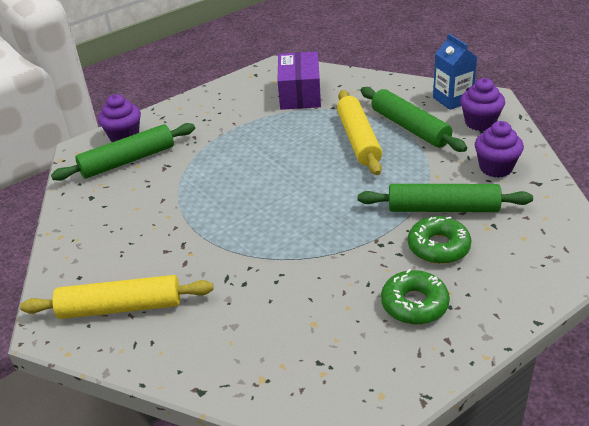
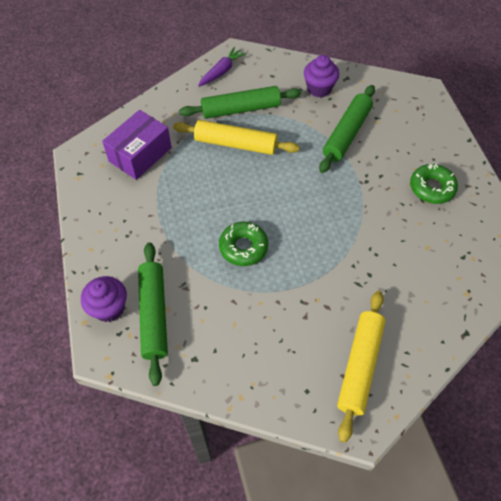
camera: 70 degrees left, 20 degrees up
(300, 94) = (140, 154): purple box -> purple box turned 75 degrees counterclockwise
(438, 247) = (384, 153): green donut -> green donut (243, 247)
(452, 99) = (222, 71): blue carton -> purple carrot
(480, 123) = (262, 71): purple cupcake -> none

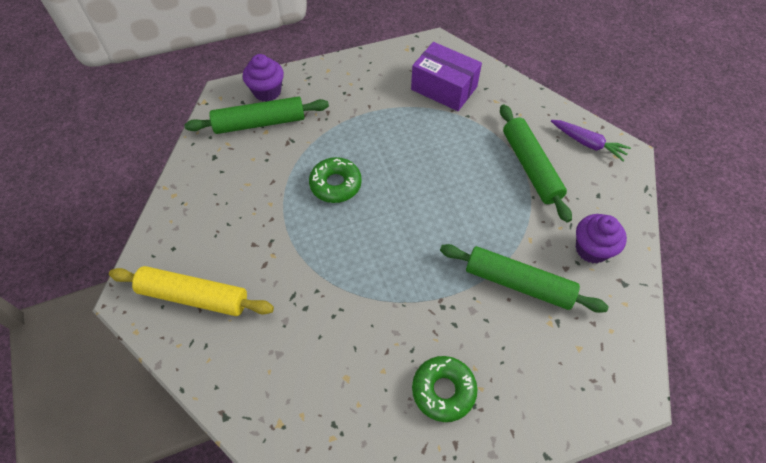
camera: 85 degrees right, 0 degrees up
(235, 144) = (475, 166): yellow rolling pin -> none

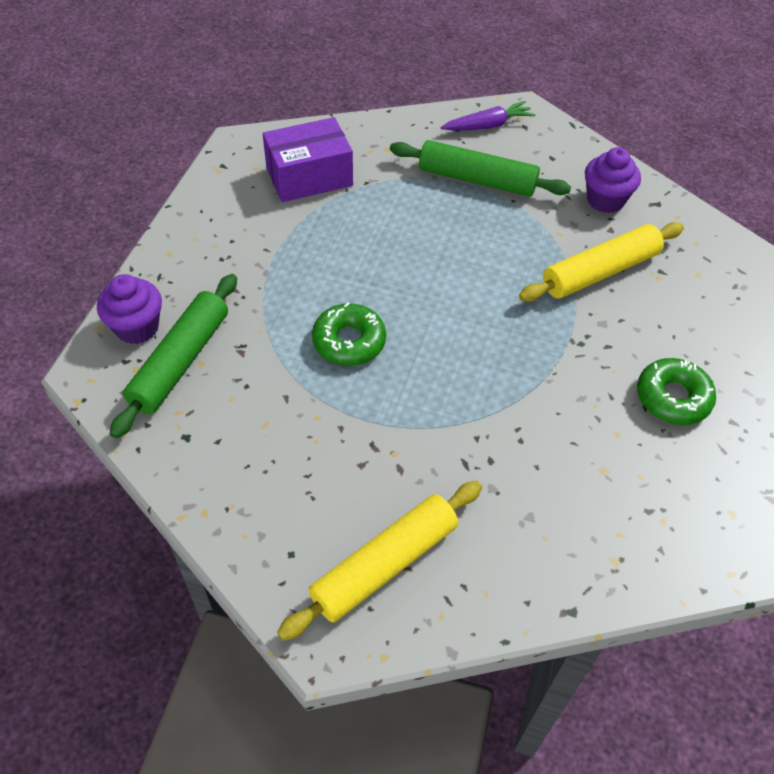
camera: 55 degrees left, 5 degrees down
(518, 283) = (600, 272): green rolling pin -> yellow rolling pin

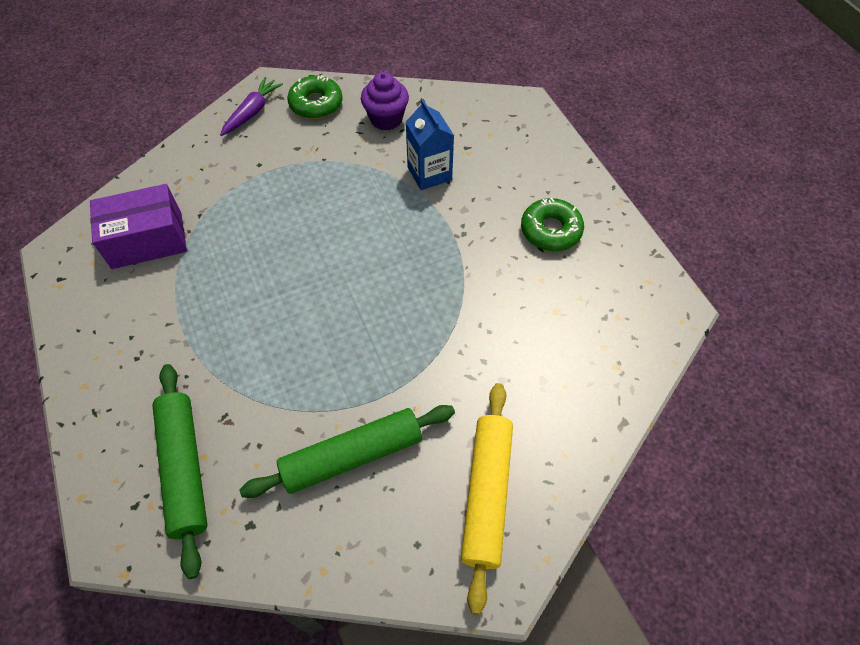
camera: 40 degrees left, 5 degrees up
(137, 327) = (117, 470): purple cupcake -> none
(309, 176) = (147, 240): purple box -> purple box turned 45 degrees clockwise
(349, 341) = (305, 350): green donut -> green donut (316, 104)
(477, 179) = (283, 159): green rolling pin -> green rolling pin (352, 455)
(600, 272) = (429, 173): yellow rolling pin -> blue carton

